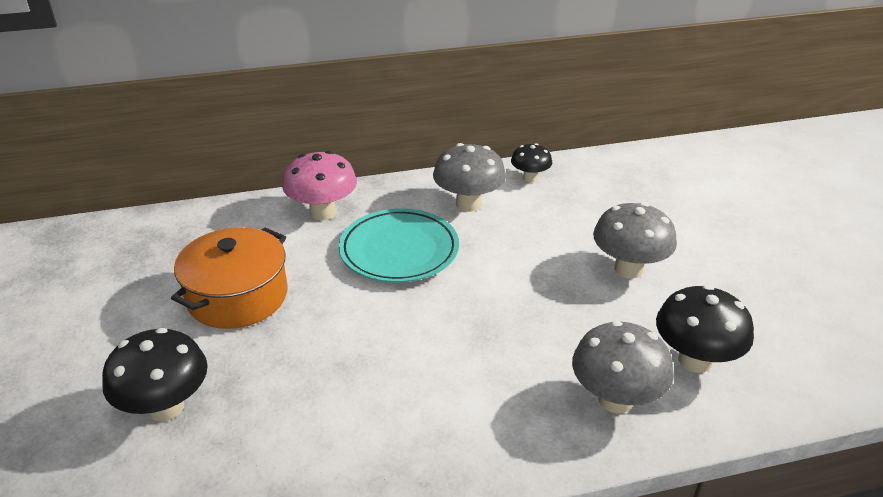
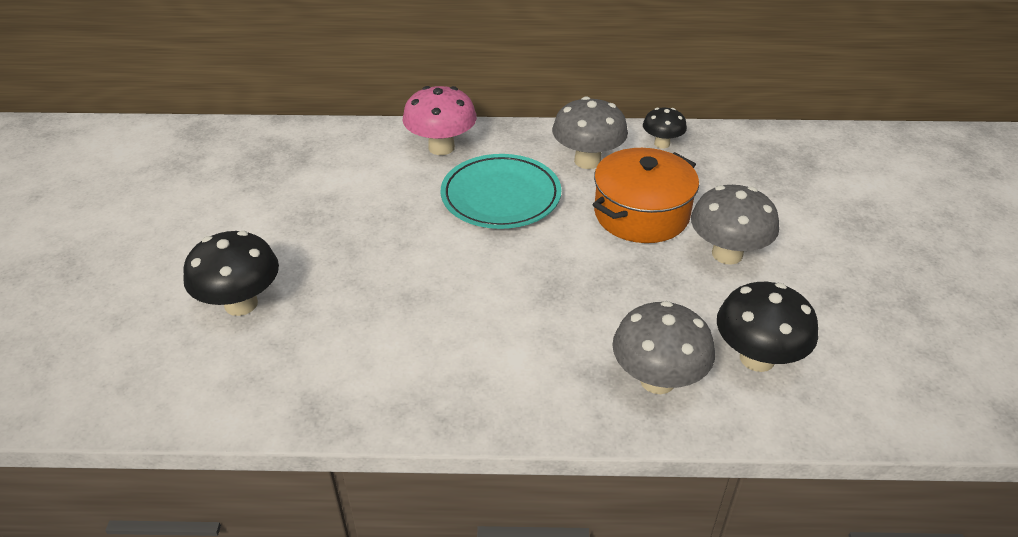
camera: 15 degrees right, 5 degrees up
(237, 296) = (335, 215): orange pot -> orange pot (641, 214)

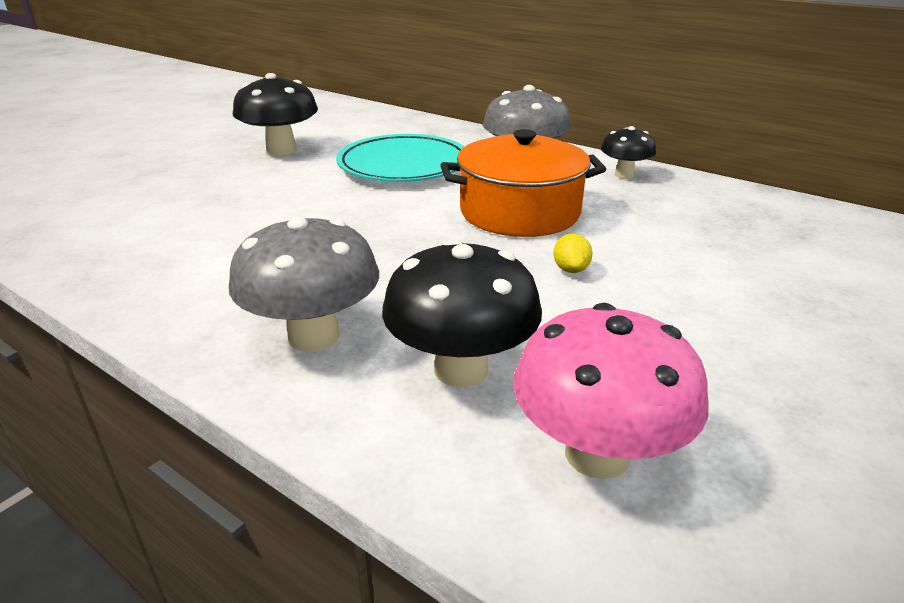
camera: 35 degrees right, 10 degrees down
(241, 304) = (108, 164): black mushroom -> black mushroom (281, 150)
(441, 147) = (406, 129): pink mushroom -> pink mushroom (597, 454)
(727, 254) = (570, 269): grey mushroom -> yellow lemon

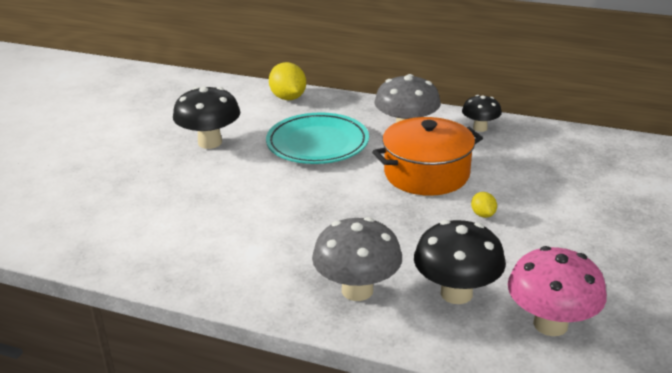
camera: 15 degrees left, 0 degrees up
(406, 123) = (288, 98): none -> yellow lemon

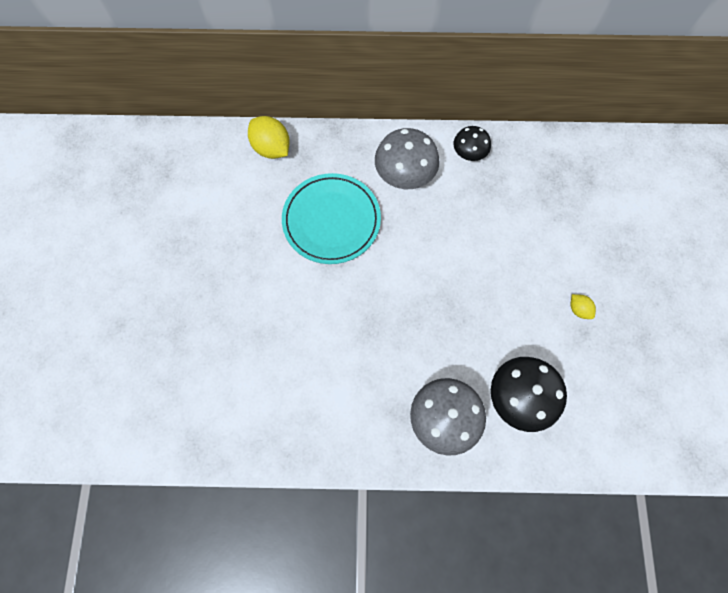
camera: 20 degrees left, 40 degrees up
(210, 142) = (229, 247): black mushroom -> none
(426, 174) = (444, 242): orange pot -> none
(483, 214) = (508, 288): yellow lemon -> yellow lemon (578, 309)
(550, 324) = (594, 411): pink mushroom -> none

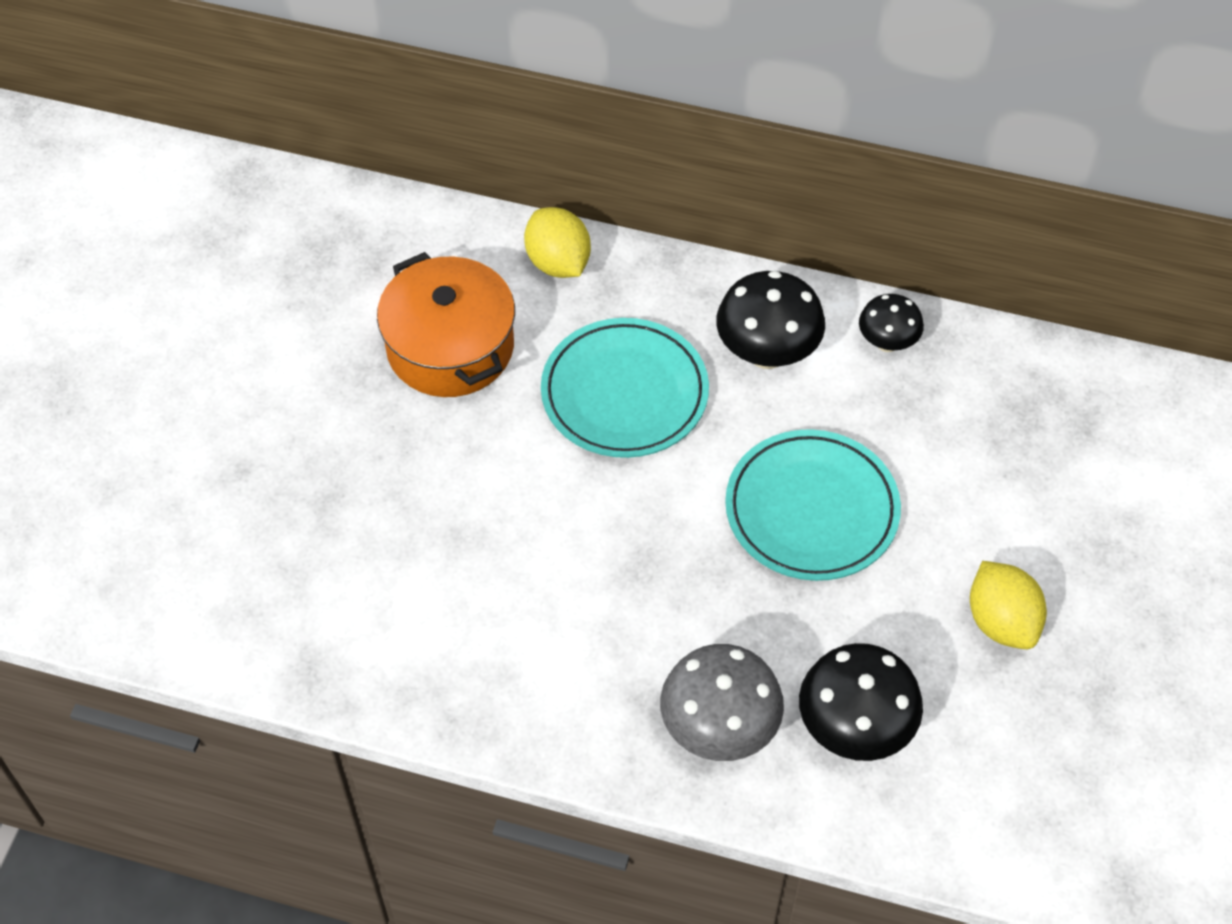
camera: 15 degrees right, 15 degrees down
(223, 216) = (450, 347): none -> orange pot
(404, 176) = (767, 353): grey mushroom -> black mushroom
(456, 267) = (811, 510): none -> turquoise plate
(578, 309) = (1001, 621): yellow lemon -> yellow lemon, size x1.93

